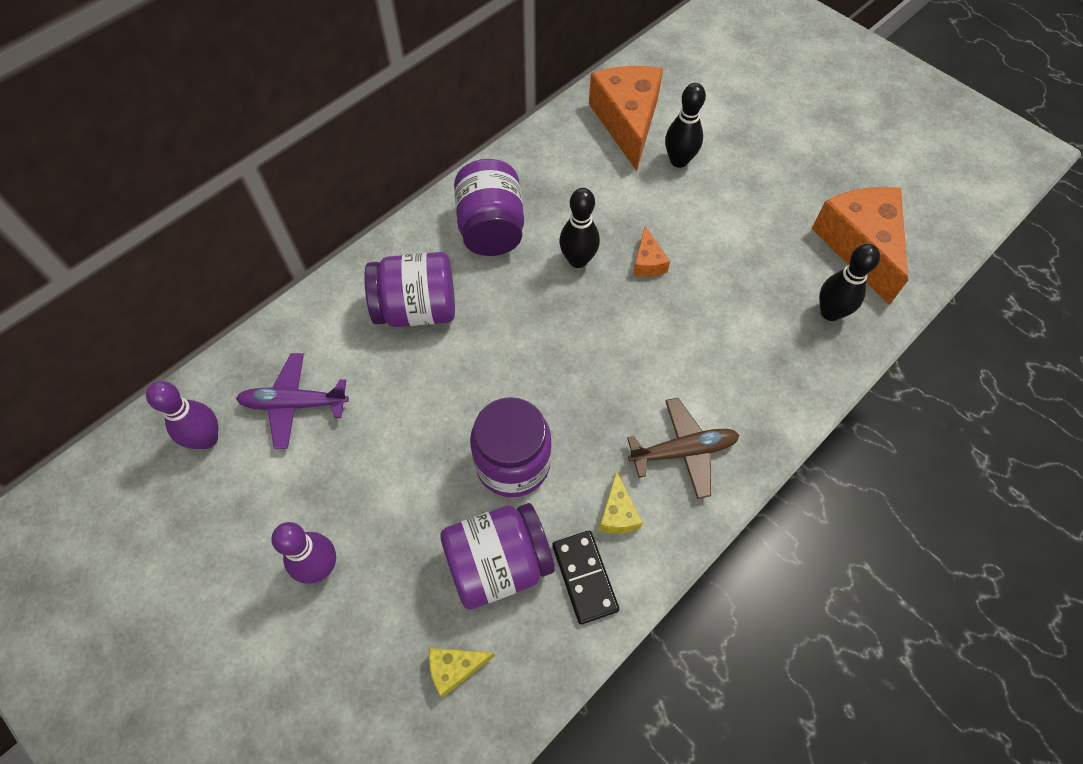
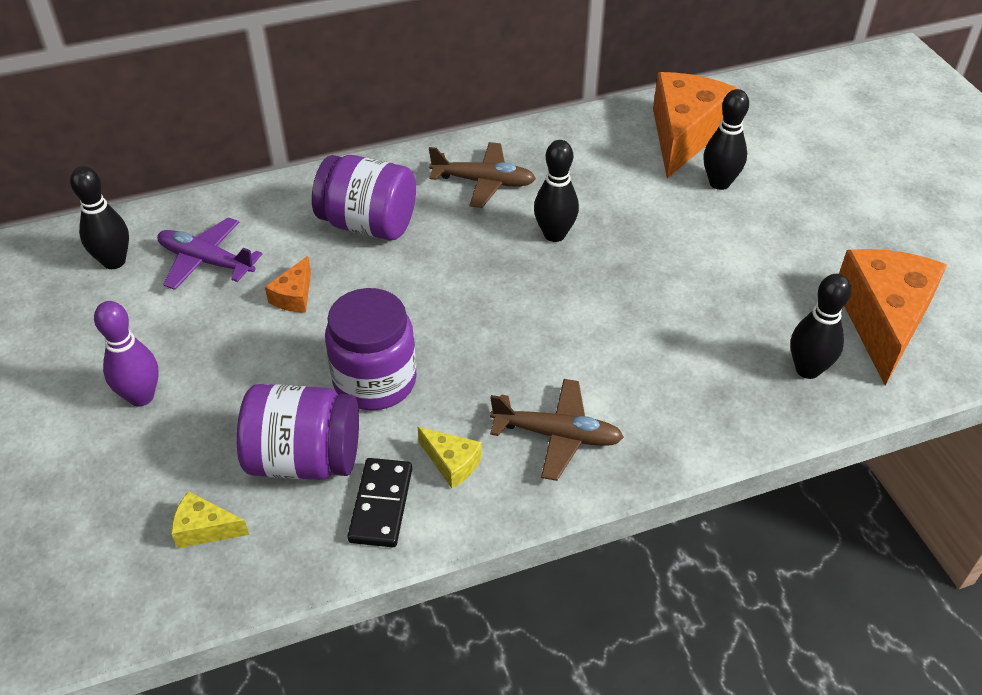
camera: 25 degrees right, 15 degrees down
(207, 439) = (114, 261): purple bowling pin -> black bowling pin
(491, 228) = (484, 182): purple jar -> brown plane
(617, 513) = (452, 463): yellow cheese -> yellow cheese turned 75 degrees counterclockwise
(647, 262) = (627, 259): orange cheese -> orange cheese (294, 296)

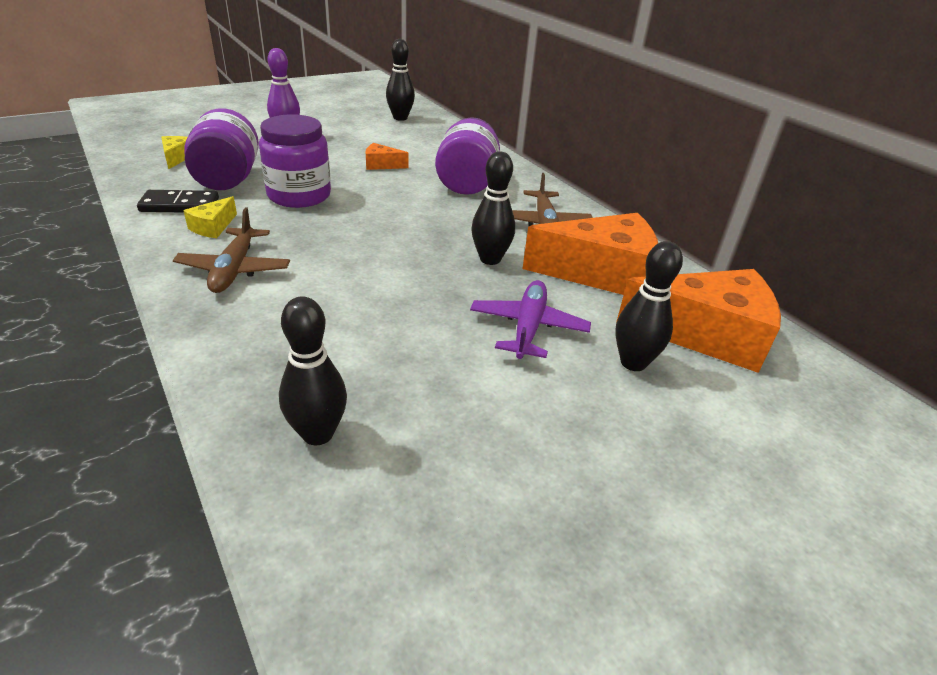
camera: 75 degrees right, 10 degrees down
(206, 261) = (408, 139): purple plane -> purple plane (528, 327)
(883, 320) = (420, 520): orange cheese -> orange cheese (601, 273)

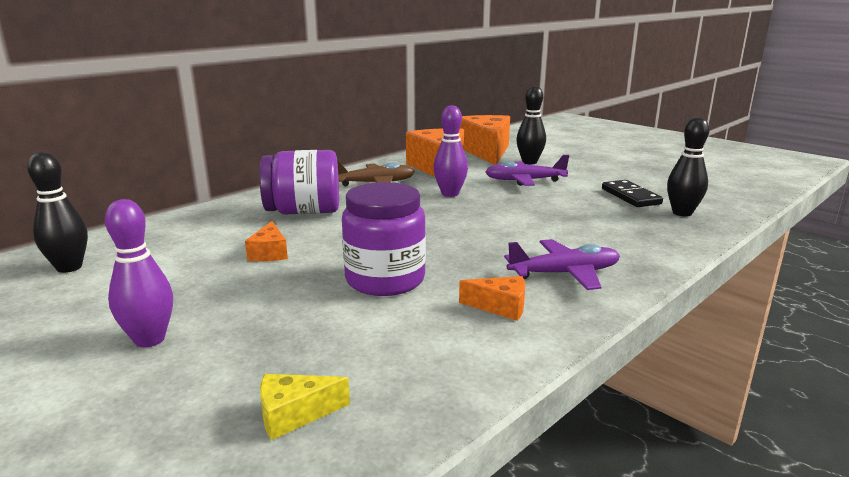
camera: 100 degrees left, 15 degrees down
(179, 205) = (466, 346): black domino -> black domino (630, 196)
(213, 227) = (500, 307): yellow cheese -> orange cheese
(227, 179) = (363, 337): purple jar -> none
(234, 270) = (565, 273): brown plane -> purple plane
(490, 259) = (450, 194): black bowling pin -> purple bowling pin

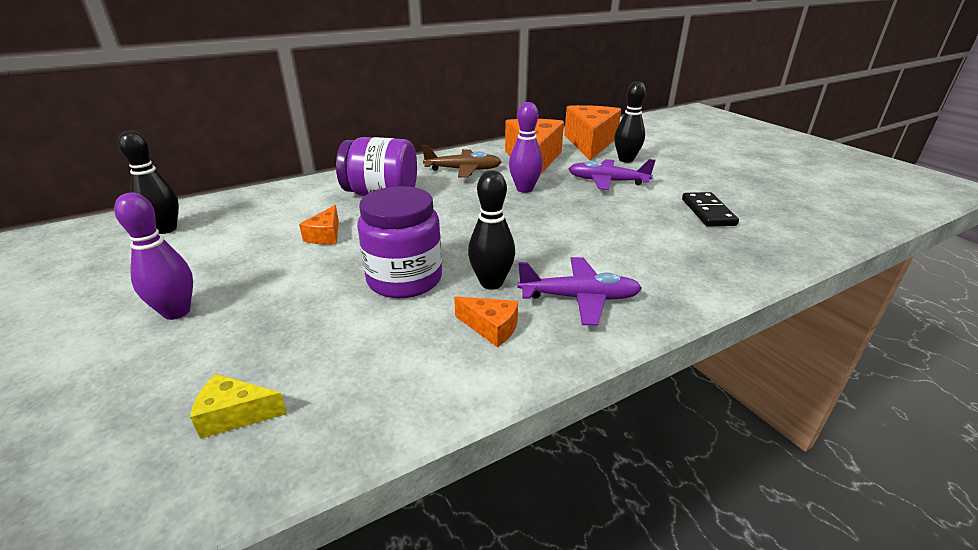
camera: 15 degrees right, 10 degrees up
(682, 213) = (753, 239): black bowling pin -> black bowling pin (491, 283)

